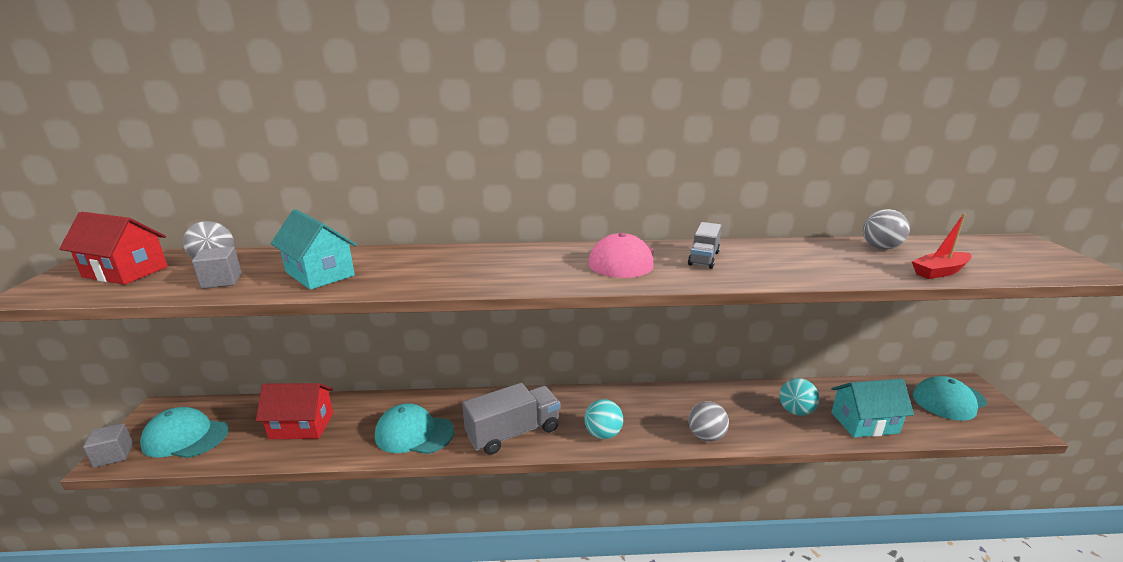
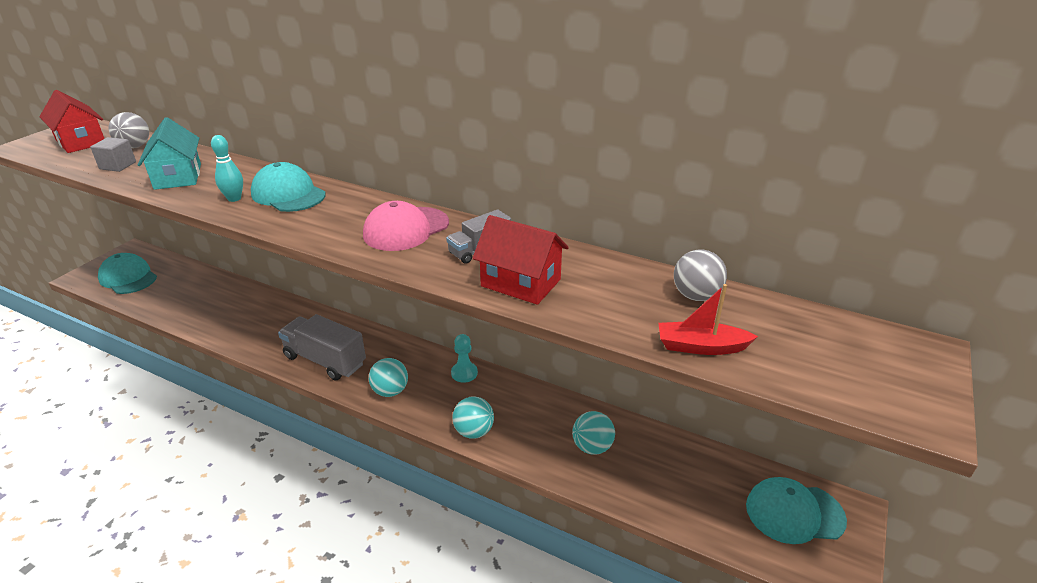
camera: 30 degrees right, 10 degrees up
(113, 455) = (84, 275): grey cube -> none
(301, 426) = (197, 296): red house -> red house (521, 283)
(414, 433) = (258, 331): turquoise cap -> turquoise cap (288, 194)
(420, 276) = (234, 198): none -> turquoise bowling pin
(513, 432) = (325, 360): grey truck -> grey truck turned 150 degrees counterclockwise
(644, 397) = (464, 373): none -> turquoise pawn
(706, 436) = (474, 431): grey ball -> turquoise ball
(864, 423) = (650, 490): turquoise house -> none

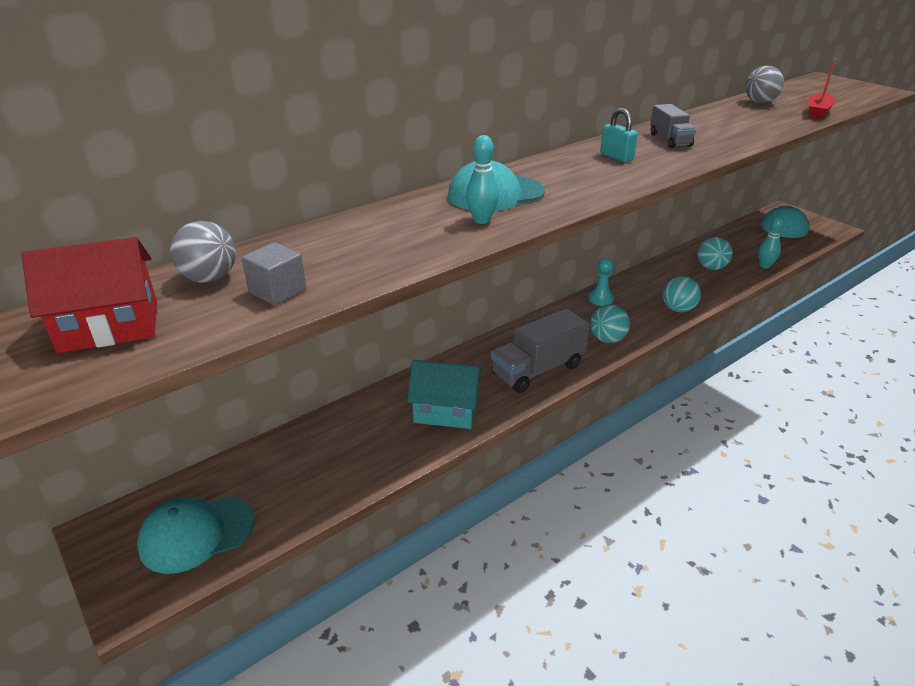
camera: 65 degrees left, 0 degrees up
(178, 176) = (375, 249): turquoise house -> turquoise house (446, 411)
(406, 229) = (616, 157): pink cap -> turquoise padlock
(521, 283) = (727, 136): red house -> none
(635, 499) = (764, 266): none -> turquoise bowling pin

